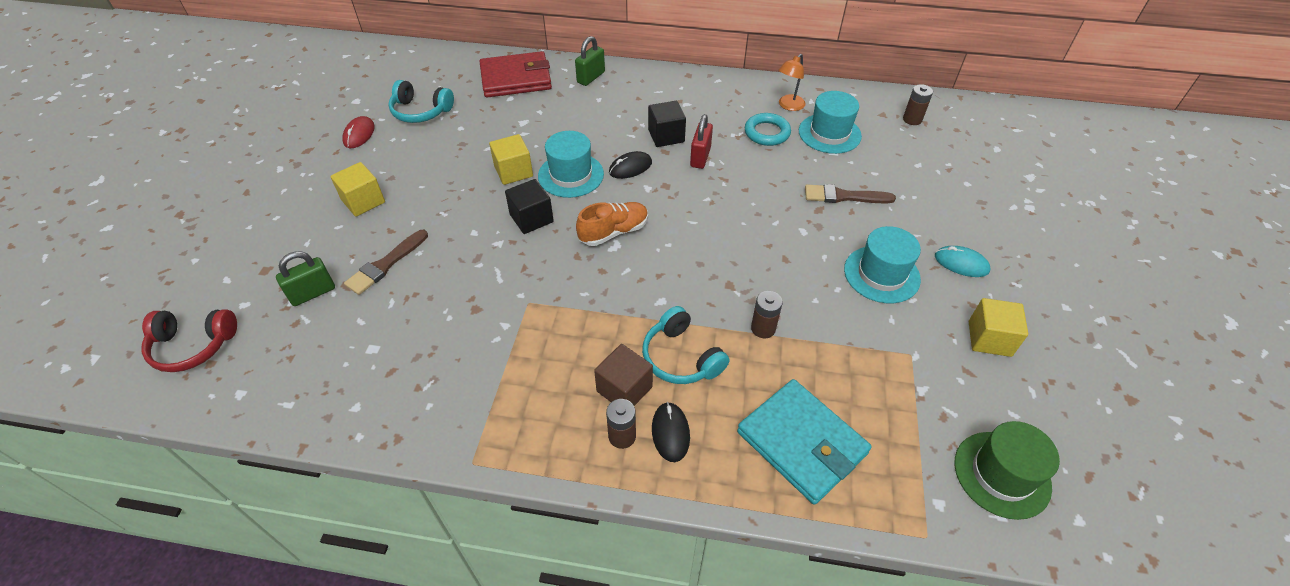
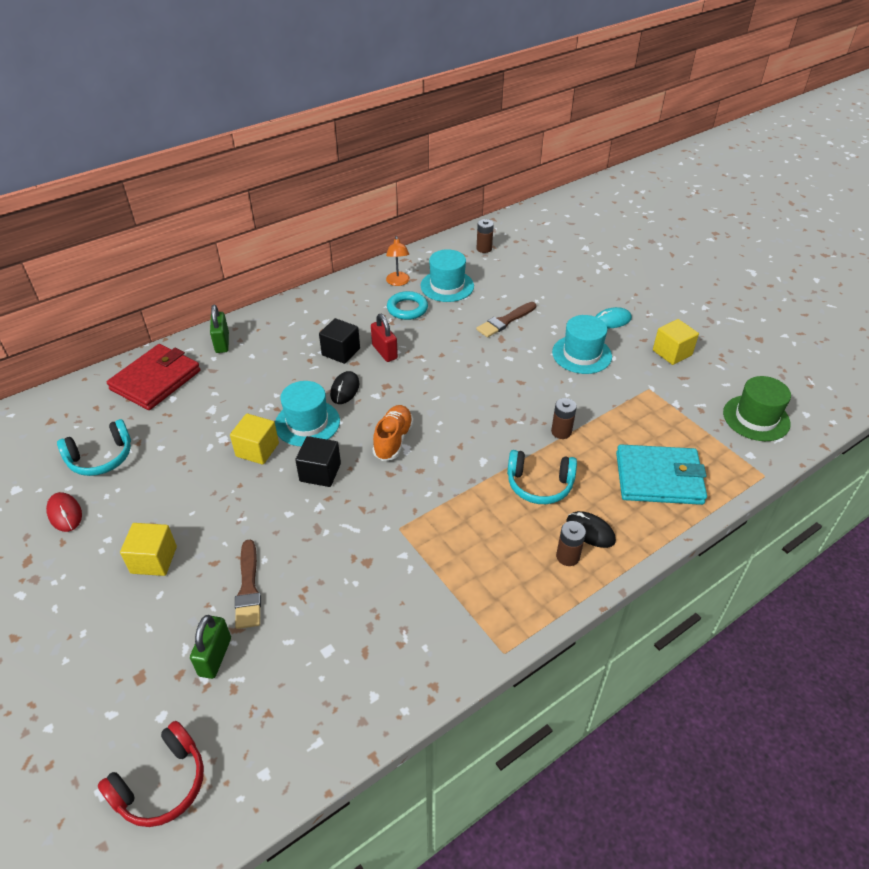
camera: 45 degrees left, 5 degrees down
(624, 389) = (532, 529): brown cube -> none

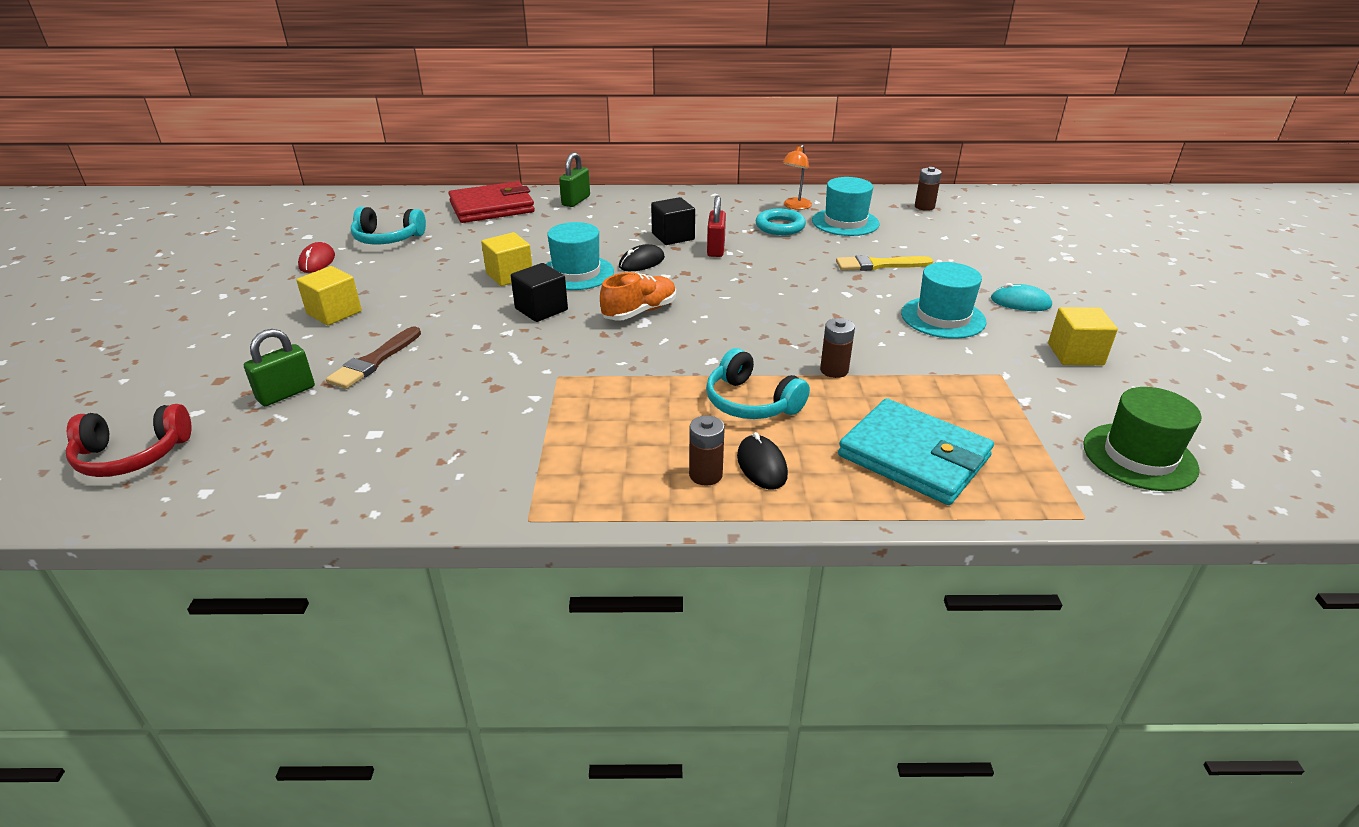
camera: 35 degrees right, 10 degrees down
(505, 321) = (879, 265): brown brush -> yellow brush

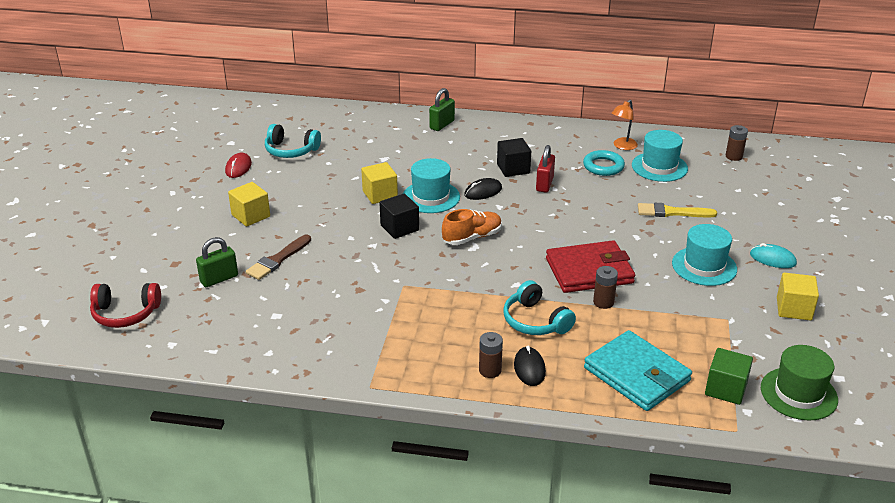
camera: 10 degrees right, 0 degrees up
(492, 207) = (373, 126): red wallet -> red wallet (589, 271)
(1041, 462) = (725, 389): none -> green cube

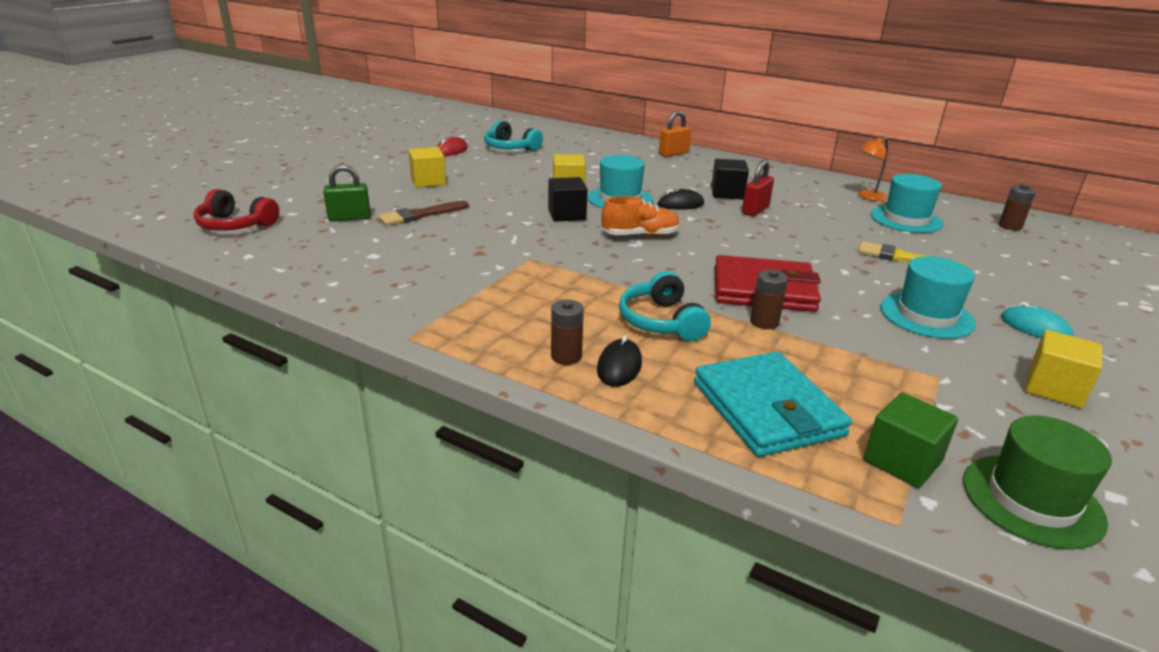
camera: 20 degrees right, 5 degrees down
(442, 125) = (673, 153): green padlock -> orange padlock
(603, 166) = (835, 208): turquoise ring -> none

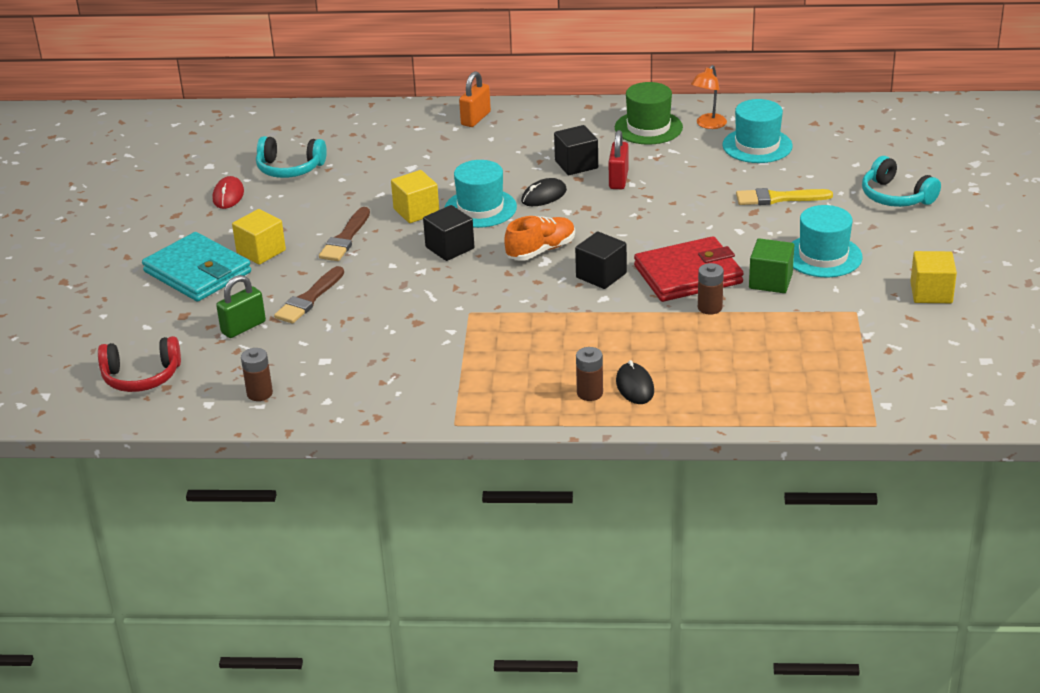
camera: 25 degrees left, 5 degrees up
(496, 189) = (345, 238): none -> brown brush
(661, 321) = (633, 336): turquoise headphones -> turquoise headphones (895, 196)
(676, 266) = (601, 275): none -> black cube
(767, 409) = (758, 380): turquoise wallet -> turquoise wallet (197, 272)
(902, 461) = (860, 384): green cube -> green cube (770, 281)
(1010, 226) = (847, 124): brown battery -> brown battery (259, 393)
(1032, 500) = (942, 381): green hat -> green hat (648, 128)
(1035, 328) = (903, 240): turquoise mouse -> none

